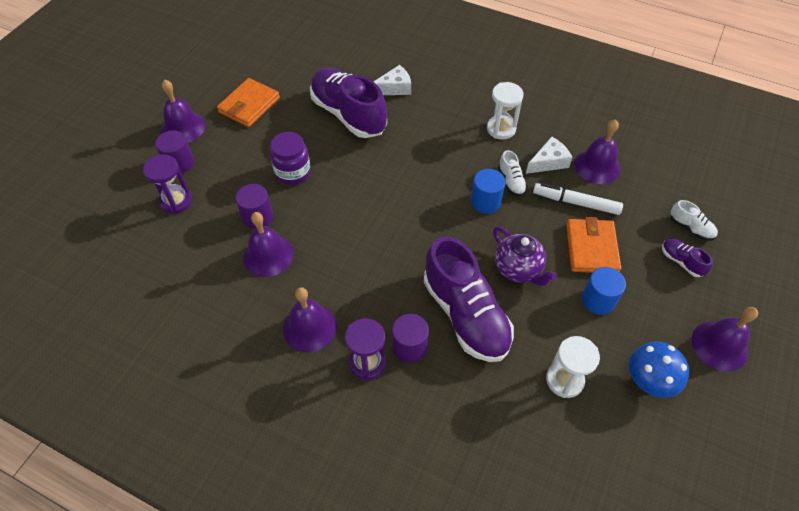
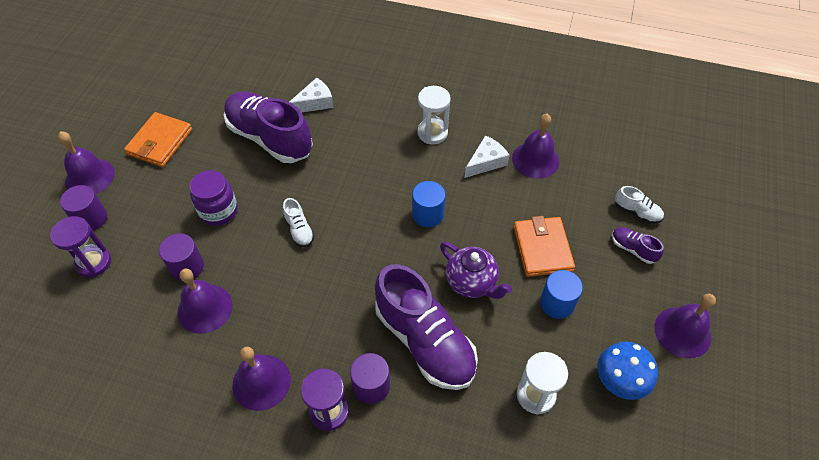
camera: 10 degrees left, 0 degrees up
(511, 181) = (451, 188): white shoe -> white shoe (299, 230)
(576, 202) = (520, 202): white marker -> none

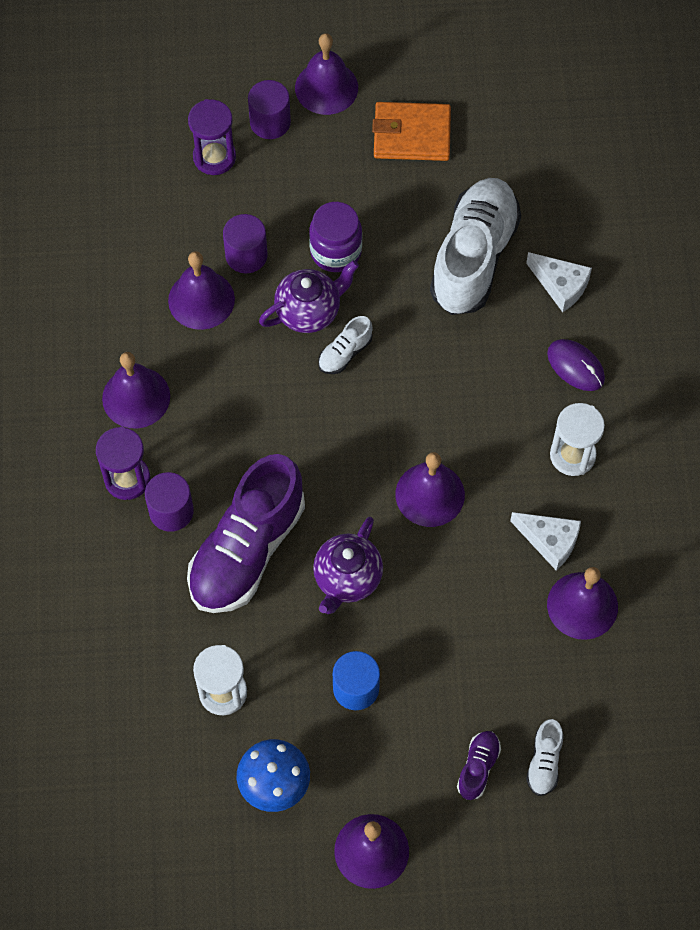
camera: 70 degrees right, 10 degrees up
(255, 241) = (309, 311): none -> purple teapot
(270, 138) = (473, 257): purple shoe -> white shoe
(373, 113) = (575, 366): none -> purple mouse
(428, 214) = (430, 494): blue cylinder -> purple bell
(542, 248) = (432, 651): orange wallet -> none

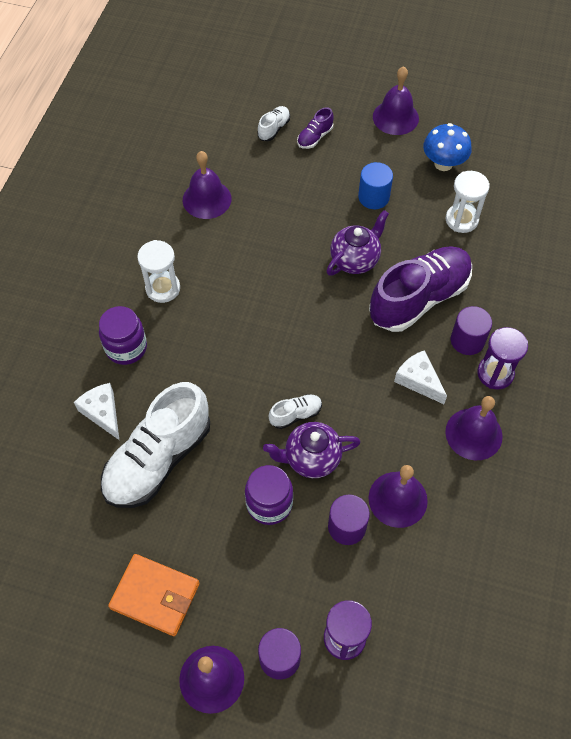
camera: 160 degrees left, 5 degrees down
(430, 494) = (275, 294): purple bell -> none
(550, 541) = (207, 241): white cheese -> white cheese (418, 380)
(575, 366) = (126, 348): purple mouse -> purple jar

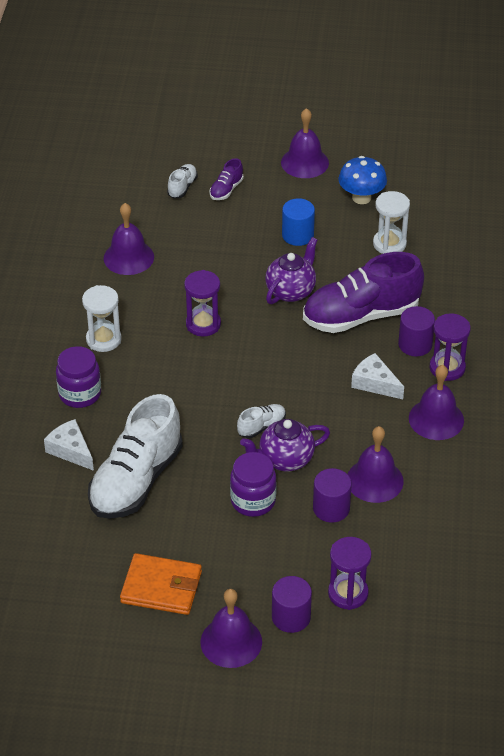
camera: 10 degrees left, 15 degrees down
(262, 285) = (203, 324): none -> purple hourglass
(419, 298) = (361, 316): purple shoe -> purple shoe turned 150 degrees counterclockwise

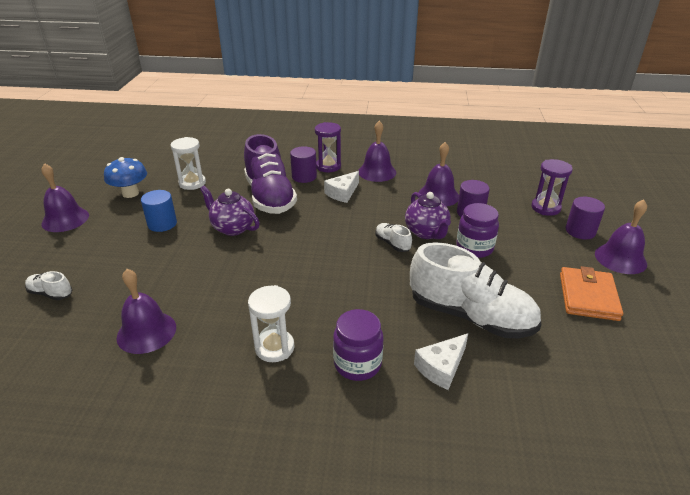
camera: 90 degrees left, 10 degrees down
(203, 324) = (264, 276): purple hourglass -> none
(226, 190) = (74, 264): purple shoe -> none

